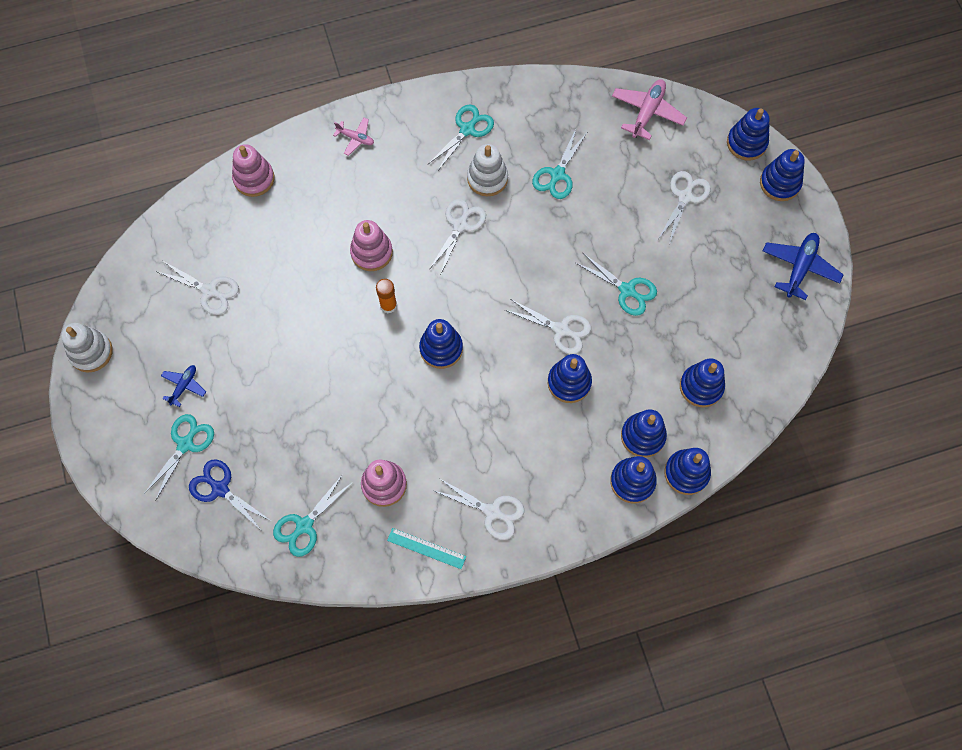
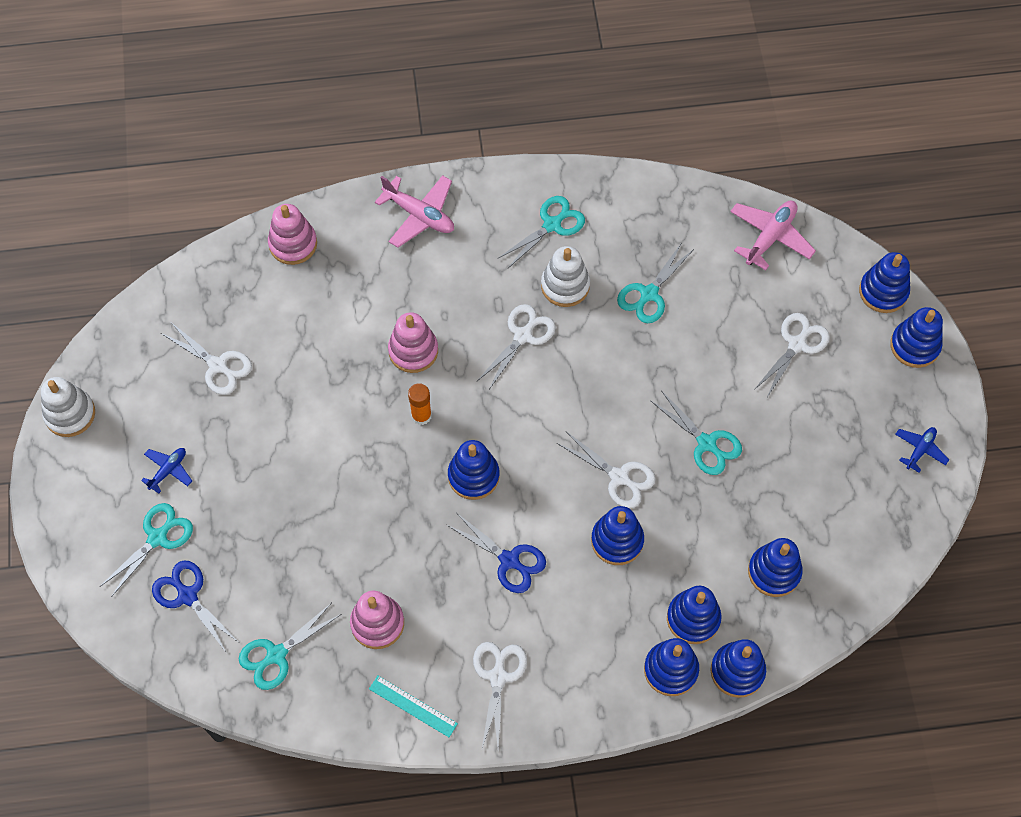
camera: 10 degrees right, 5 degrees down
(355, 138) = (419, 215): pink plane -> pink plane, size x1.72
(483, 414) = (509, 560): none -> blue scissors
(492, 512) = (498, 677): white scissors -> white scissors turned 120 degrees counterclockwise
(799, 267) = (920, 450): blue plane -> blue plane, size x0.58

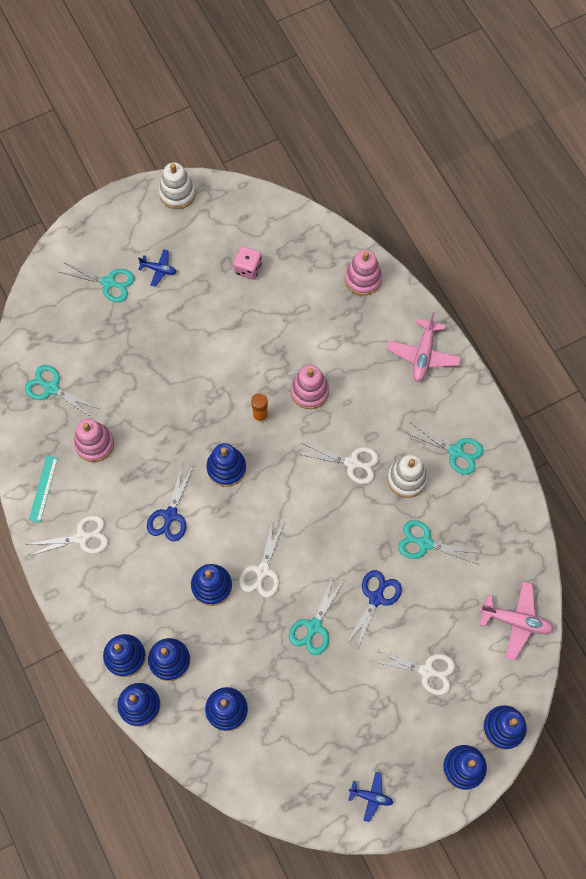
camera: 70 degrees right, 5 degrees up
(188, 596) = (74, 317): blue scissors -> blue scissors (376, 598)
(217, 365) = (248, 268): white scissors -> pink dice

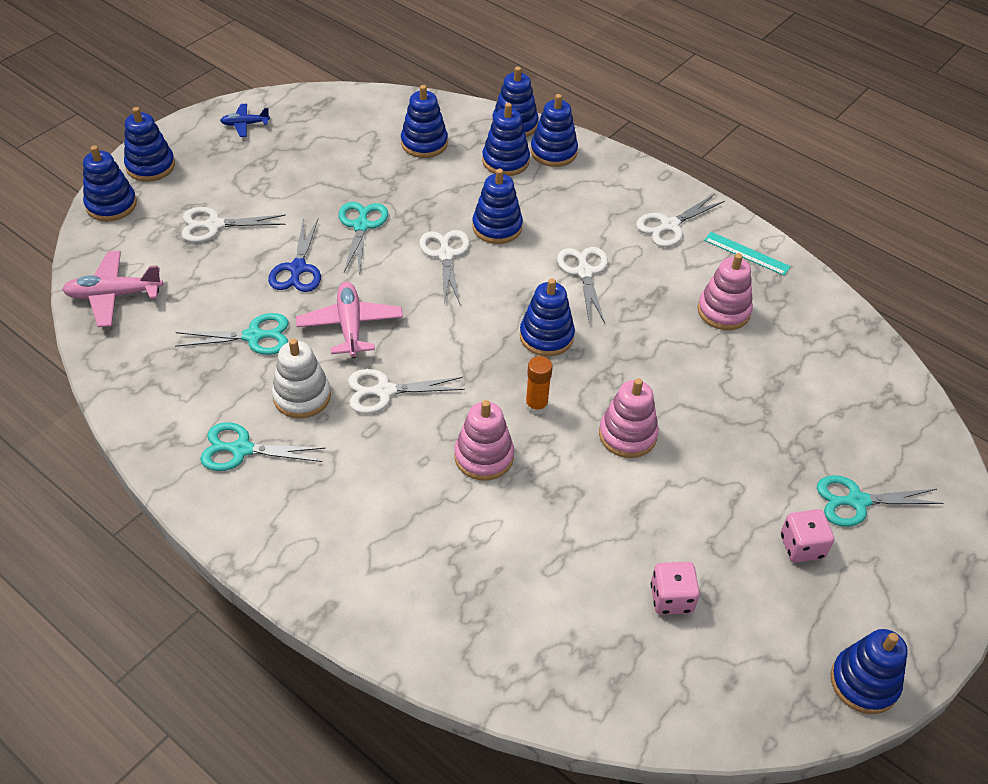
camera: 155 degrees right, 20 degrees down
(43, 488) = (746, 253): turquoise ruler -> turquoise ruler turned 45 degrees counterclockwise
(52, 388) = (822, 350): turquoise scissors -> none
(159, 269) = (802, 546): blue plane -> pink dice
(170, 515) = (584, 272): blue scissors -> white scissors
(177, 193) = (864, 682): white stacking toy -> blue stacking toy
(363, 279) = (478, 650): pink stacking toy -> pink stacking toy (627, 435)
(423, 354) = (332, 564): pink plane -> pink plane (350, 326)

